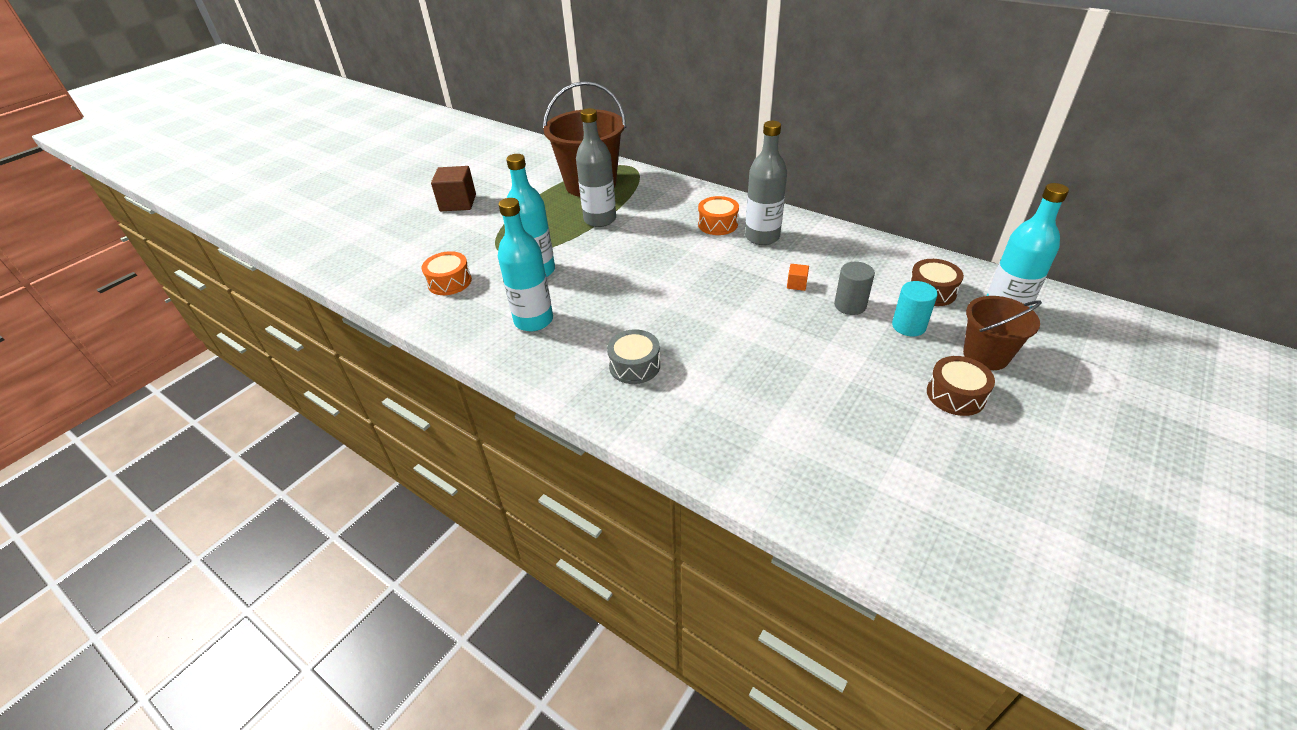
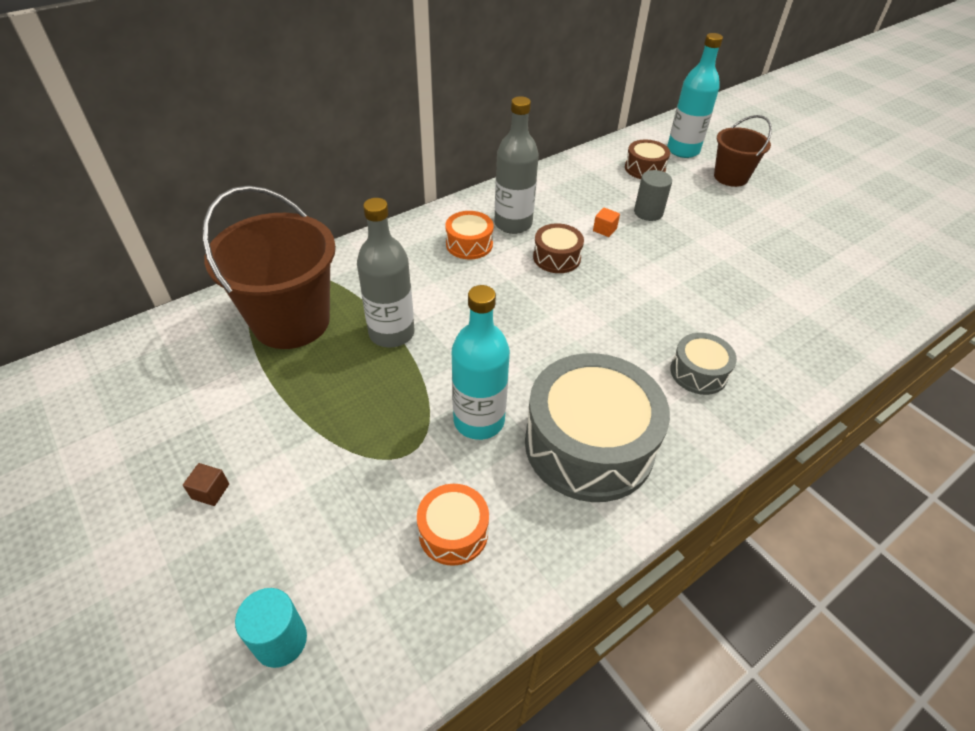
camera: 75 degrees left, 5 degrees up
(458, 203) = (210, 491): brown cube -> brown cube, size x0.47
(533, 320) = (589, 445): turquoise bottle -> grey drum
(908, 326) = (686, 195): turquoise cylinder -> turquoise cylinder (280, 640)
(955, 395) = (772, 206): brown drum -> brown drum (556, 257)

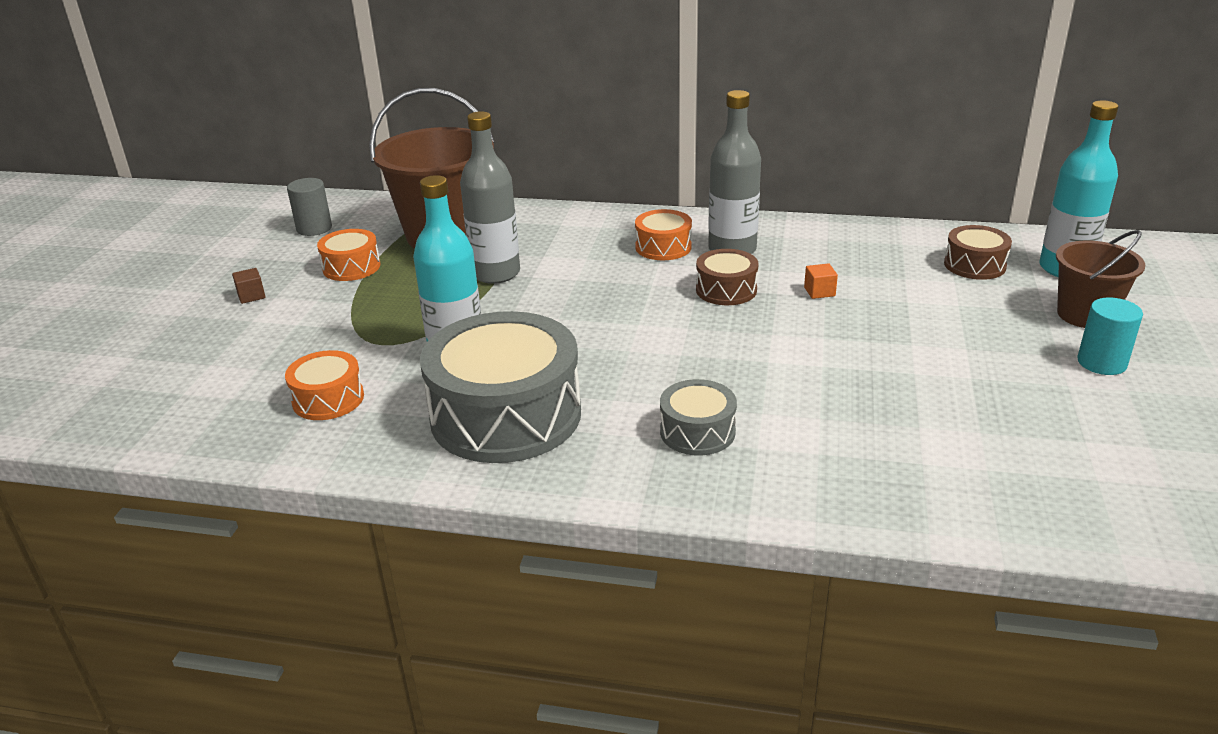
camera: 50 degrees right, 15 degrees down
(259, 400) = (351, 267): none -> orange drum
(280, 640) = (162, 382): turquoise cylinder -> turquoise cylinder (1101, 363)
(648, 212) = (900, 300): grey cylinder -> grey cylinder (314, 228)

